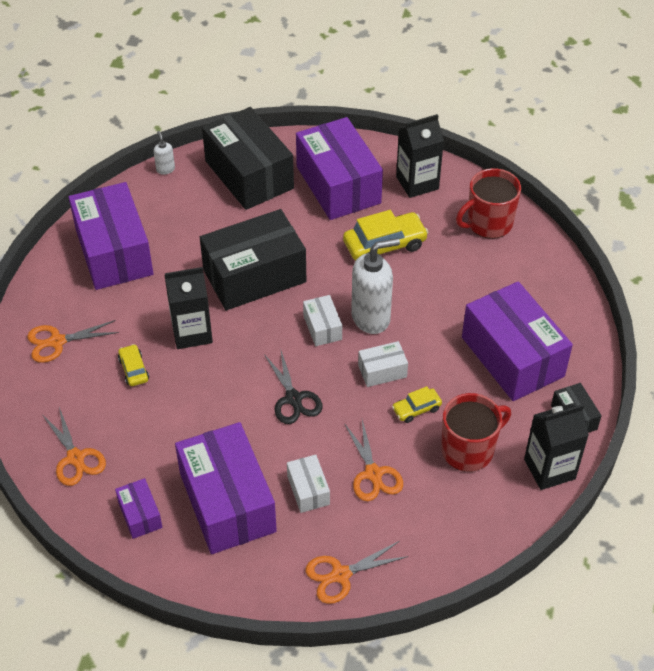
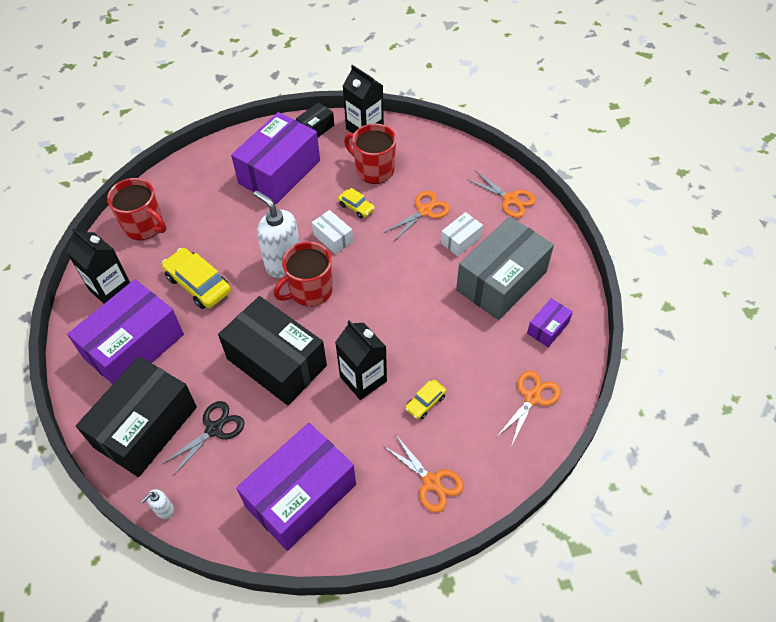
camera: 115 degrees left, 5 degrees up
(227, 502) = (501, 281): purple box -> grey box
(293, 399) = (389, 280): black scissors -> black scissors (214, 429)
(322, 327) = (310, 290): white box -> red mug

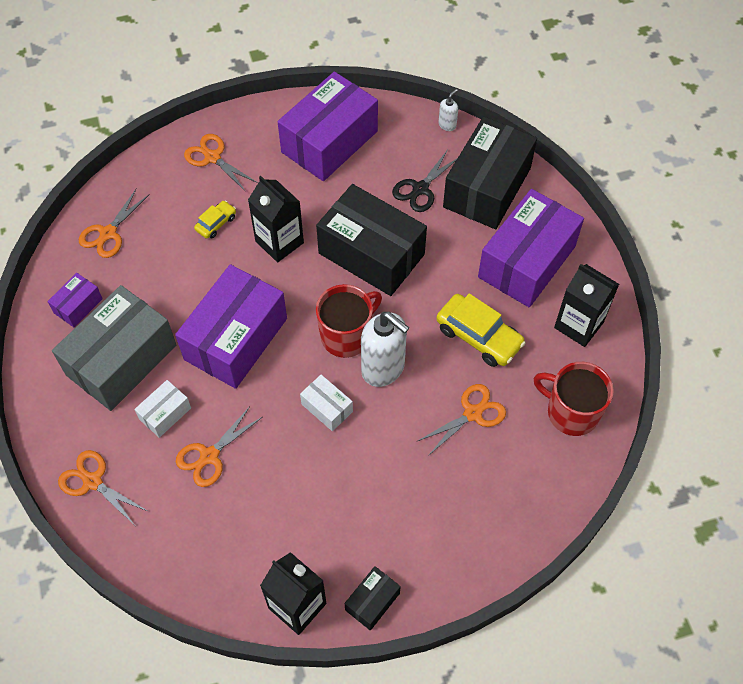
camera: 175 degrees right, 5 degrees up
(220, 229) = (473, 413): none -> orange scissors
(279, 172) = (413, 511): purple box -> purple box (235, 339)
(356, 207) = (300, 457): yellow car -> none
(374, 170) = (279, 523): red mug -> none

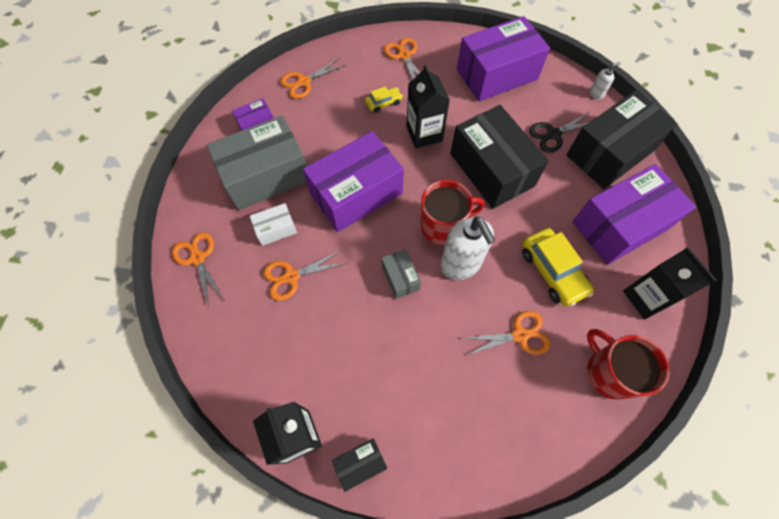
camera: 25 degrees right, 5 degrees up
(327, 408) = (400, 277): white box -> grey box

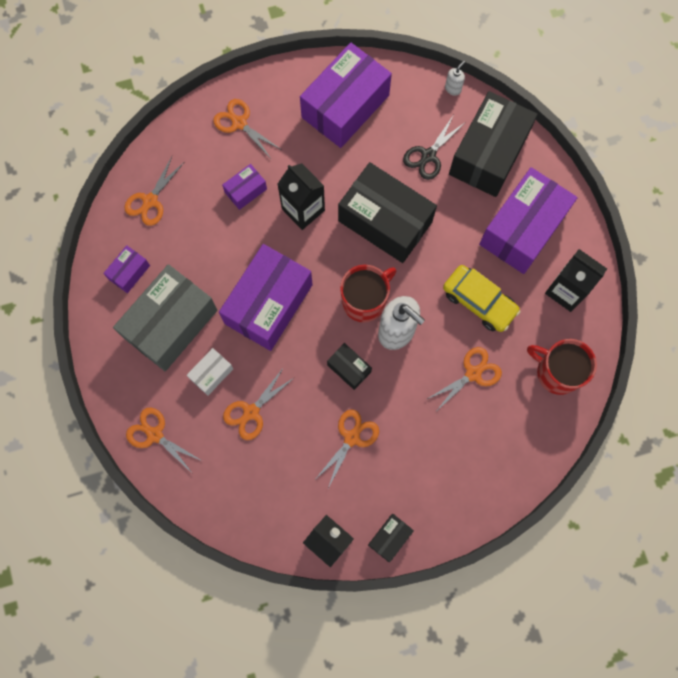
camera: 25 degrees left, 10 degrees up
(372, 342) = (352, 437): none -> orange scissors
(383, 103) = (246, 191): yellow car -> purple box
(400, 277) = (349, 368): grey box -> black box

